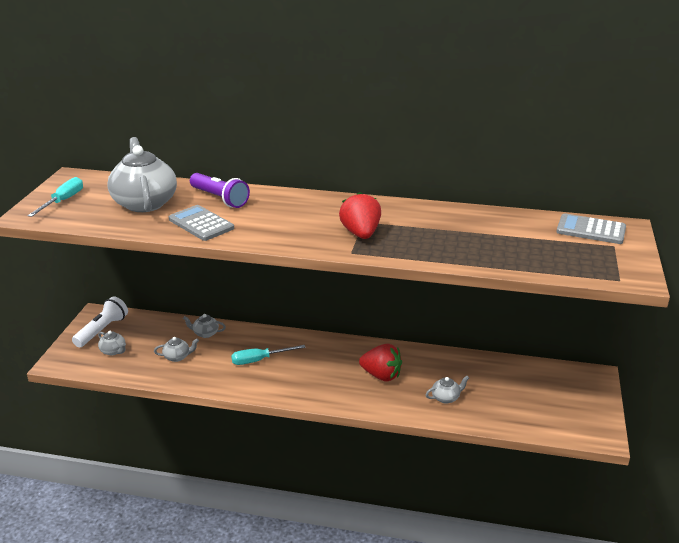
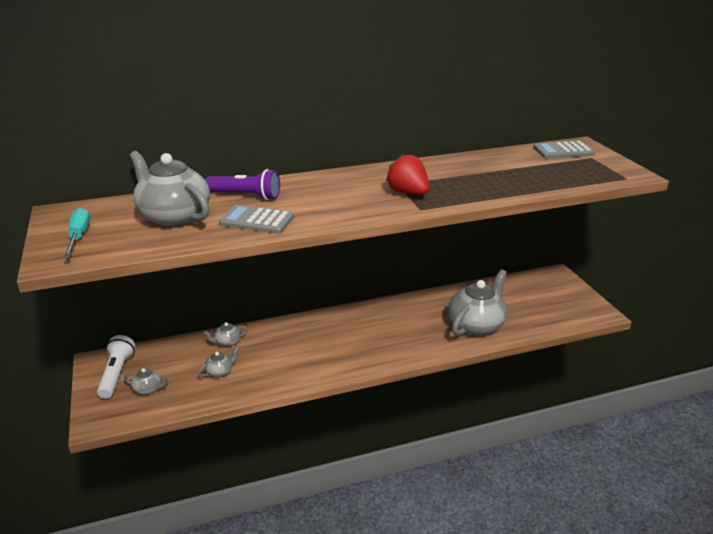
camera: 30 degrees left, 0 degrees up
(259, 360) = (300, 348): turquoise screwdriver -> none
(381, 375) = (413, 325): red strawberry -> none
(446, 398) = (476, 325): grey teapot -> grey teapot, size x2.29

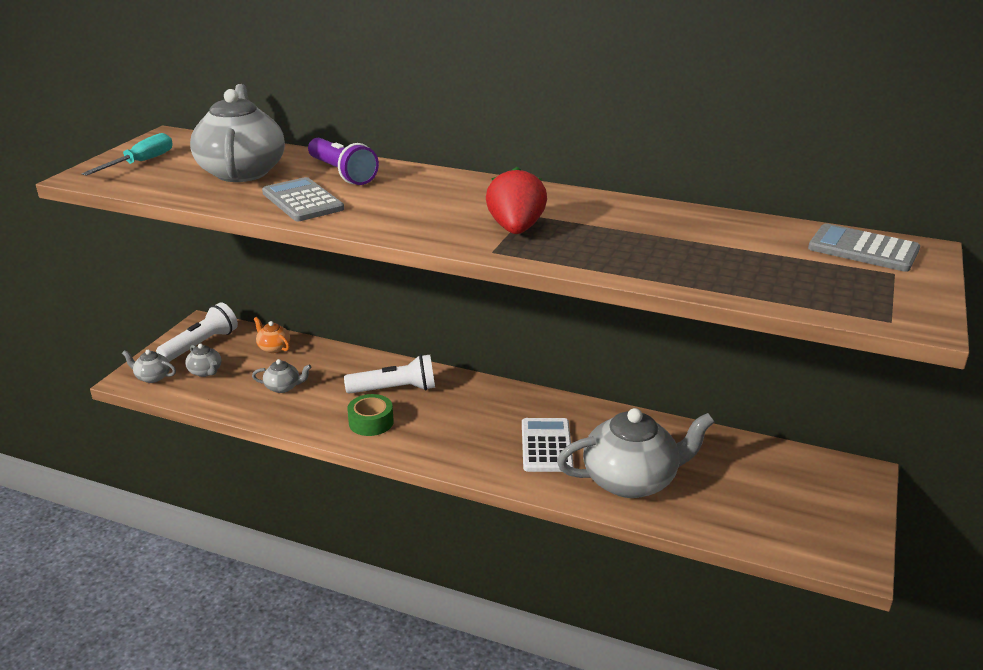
camera: 40 degrees right, 0 degrees up
(175, 351) = (273, 347): none -> orange teapot
(227, 342) = (329, 361): grey teapot -> grey teapot (152, 377)
(293, 339) = (394, 389): none -> white flashlight
(306, 364) = (371, 422): none -> green tape
(416, 328) = (546, 446): none -> white calculator

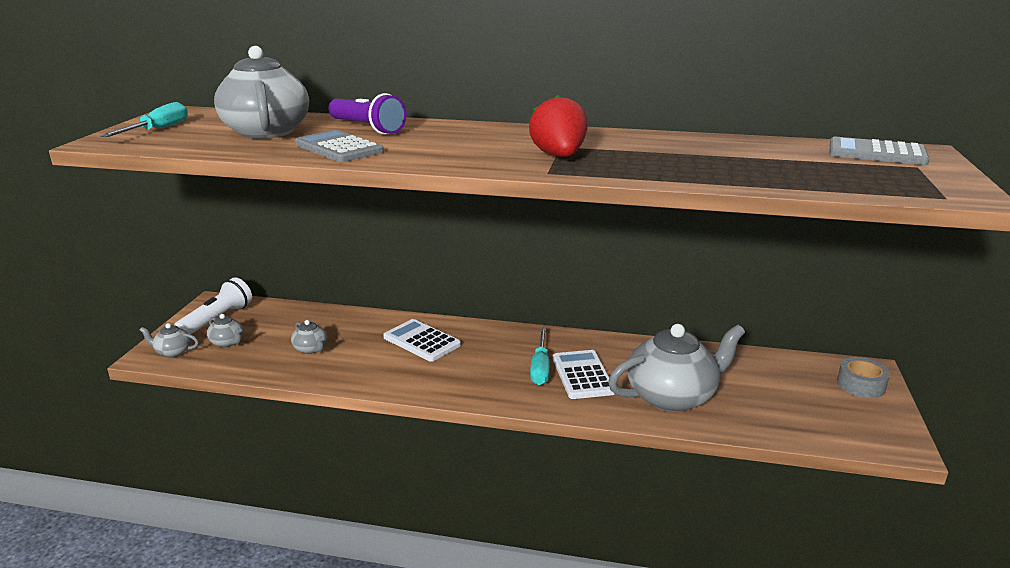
camera: 10 degrees left, 5 degrees down
(273, 347) = (291, 316): orange teapot -> none
(283, 387) = (311, 349): grey teapot -> grey teapot turned 60 degrees clockwise
(371, 422) = (408, 371): green tape -> none
(394, 389) = (421, 341): white flashlight -> white calculator
(506, 432) = (540, 367): none -> turquoise screwdriver
(844, 490) = (861, 385): none -> grey tape

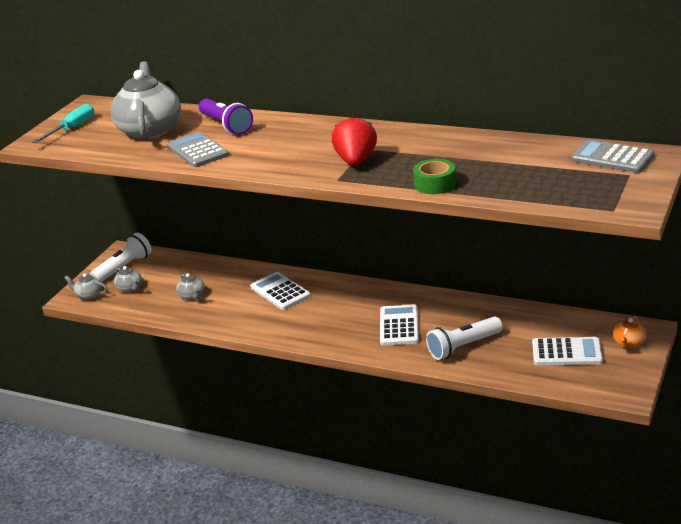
camera: 15 degrees right, 5 degrees up
(540, 367) = (367, 318): turquoise screwdriver -> none
(672, 396) = (463, 347): grey teapot -> white flashlight
(683, 175) = (435, 184): none -> green tape
(798, 398) = (567, 352): none -> white calculator
(861, 385) = (629, 343): grey tape -> orange teapot

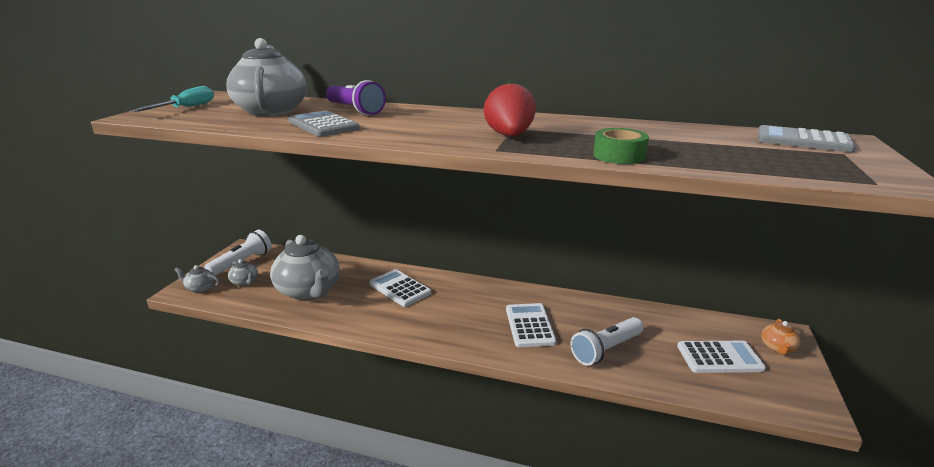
camera: 10 degrees left, 5 degrees down
(192, 296) = (309, 291): grey teapot -> grey teapot, size x2.29

